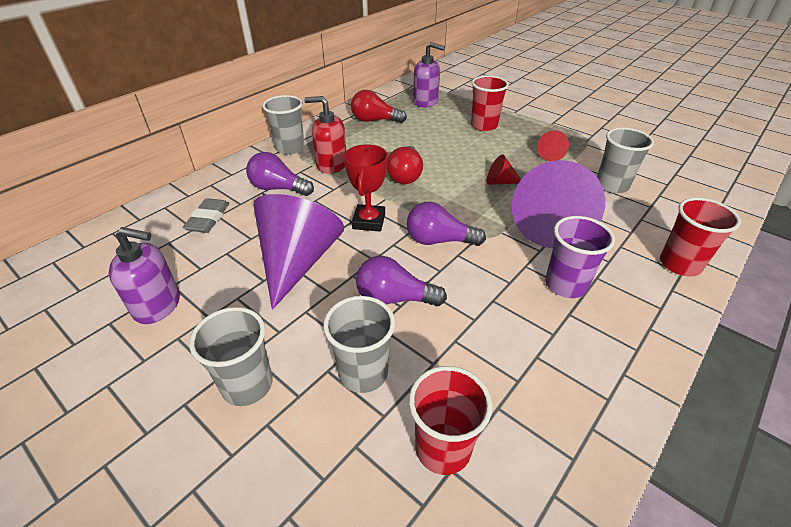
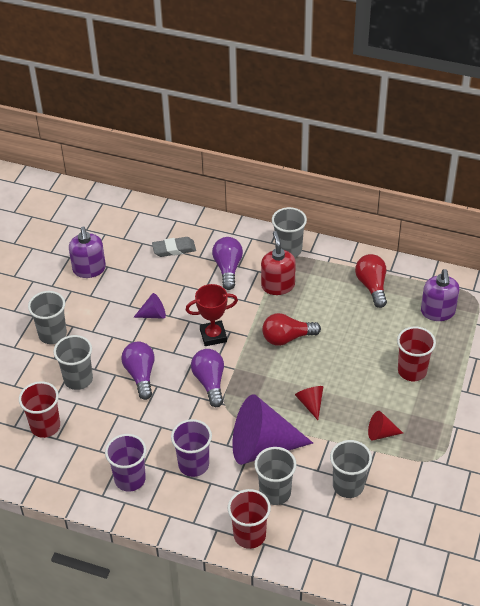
camera: 70 degrees right, 5 degrees up
(298, 261) = (153, 314): purple cone -> purple cone, size x0.44
(581, 356) = (130, 479): none -> purple cup
(617, 231) = (275, 492): none -> grey cup

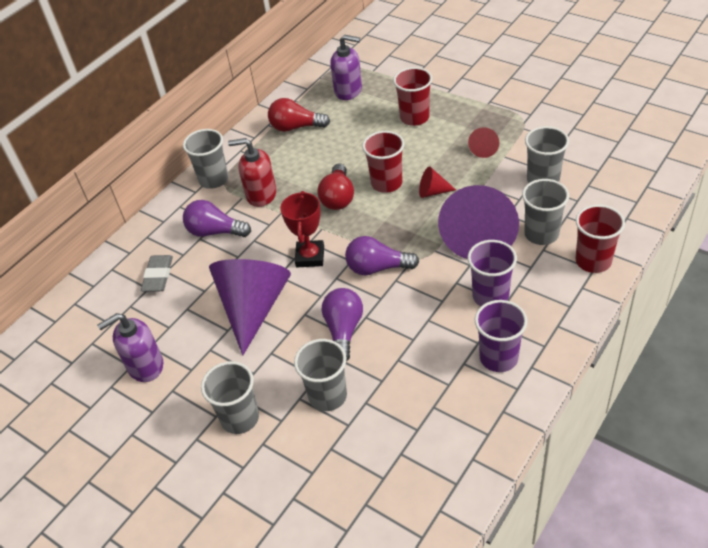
camera: 70 degrees left, 0 degrees up
(45, 426) = (394, 440): red cup -> red cup (386, 183)
(89, 269) = (145, 366): purple soap dispenser -> purple soap dispenser turned 150 degrees clockwise
(140, 375) = (344, 330): purple light bulb -> purple light bulb turned 90 degrees clockwise
(153, 314) = (253, 307): purple cone -> purple cone, size x2.28

